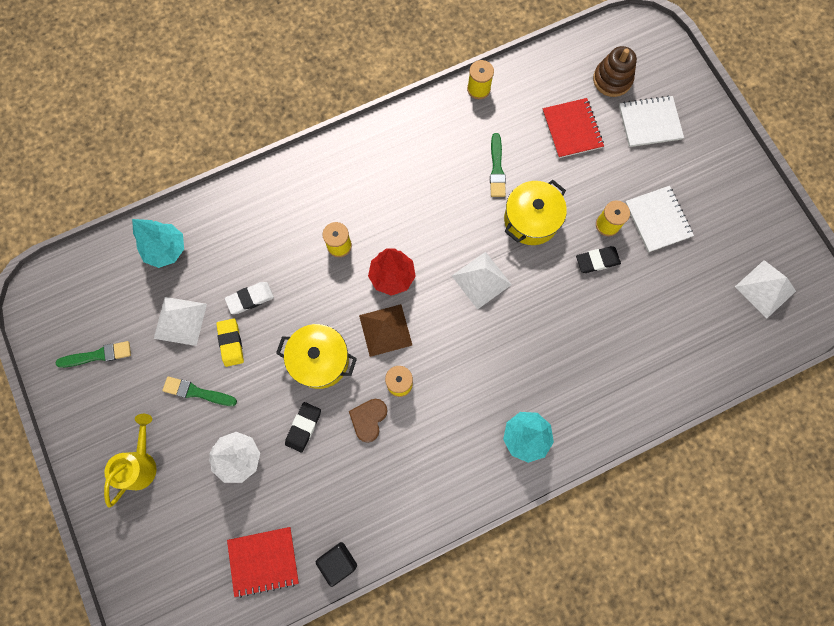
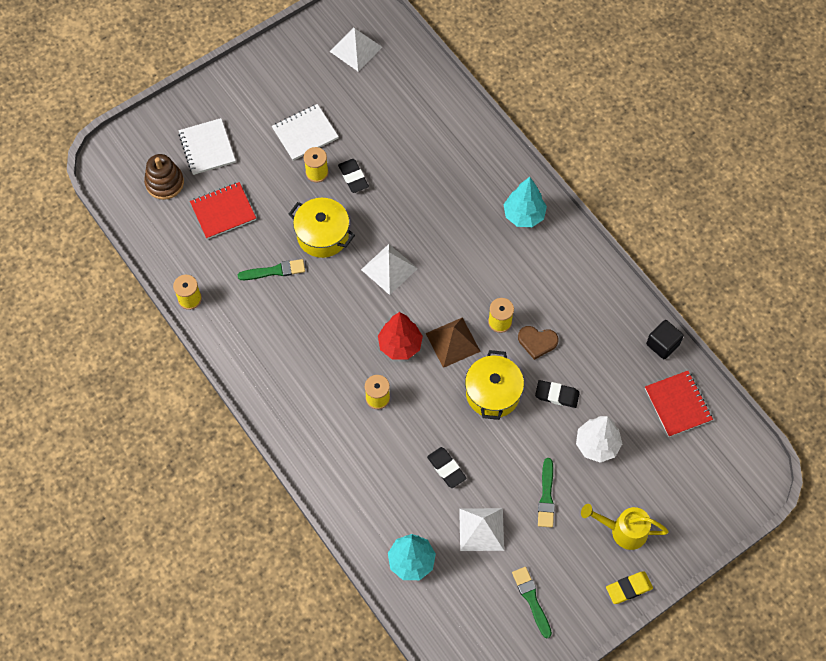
camera: 100 degrees left, 10 degrees down
(231, 343) = (493, 476): yellow eraser -> yellow eraser (628, 588)
(250, 299) = (446, 468): white eraser -> black eraser

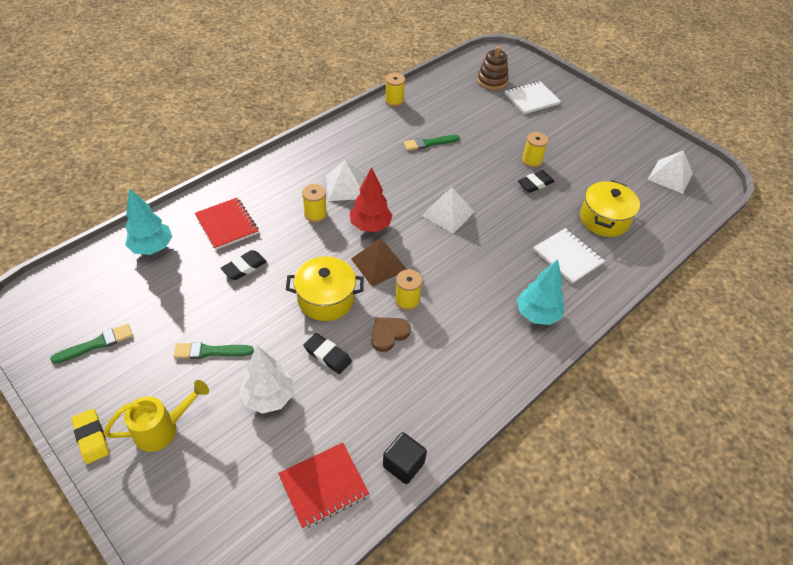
camera: 80 degrees right, 15 degrees down
(223, 211) = (476, 111): red notebook -> red notebook (227, 225)
(274, 271) = (429, 143): green brush -> green brush turned 90 degrees clockwise
(305, 133) = (568, 151): white notebook -> white notebook (568, 257)
(322, 235) = (470, 168): yellow pot -> yellow pot (604, 219)
(481, 529) = (178, 298): white pyramid -> white pyramid (345, 186)
(537, 342) = (388, 334): brown heart -> brown heart turned 45 degrees clockwise
(557, 395) = (327, 355): black eraser -> black eraser turned 60 degrees counterclockwise
(623, 530) = (162, 429): yellow watering can -> yellow watering can turned 60 degrees clockwise

